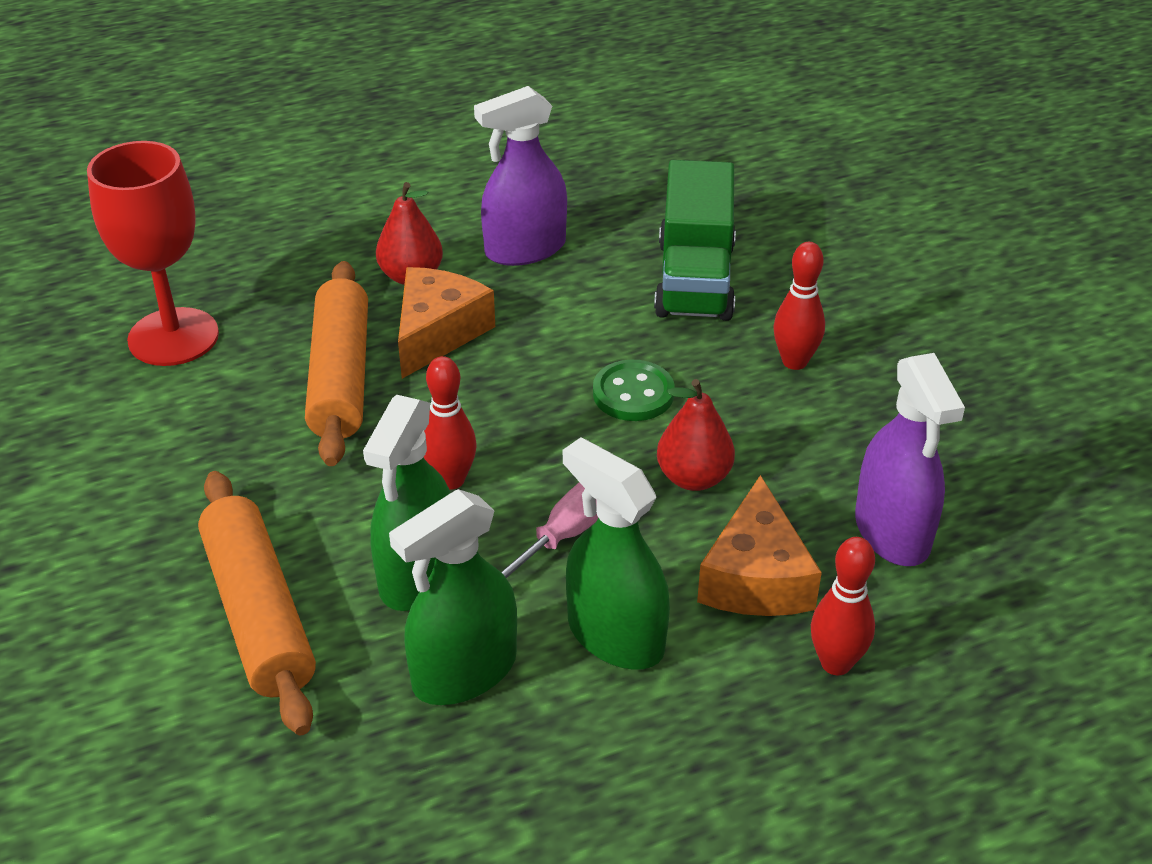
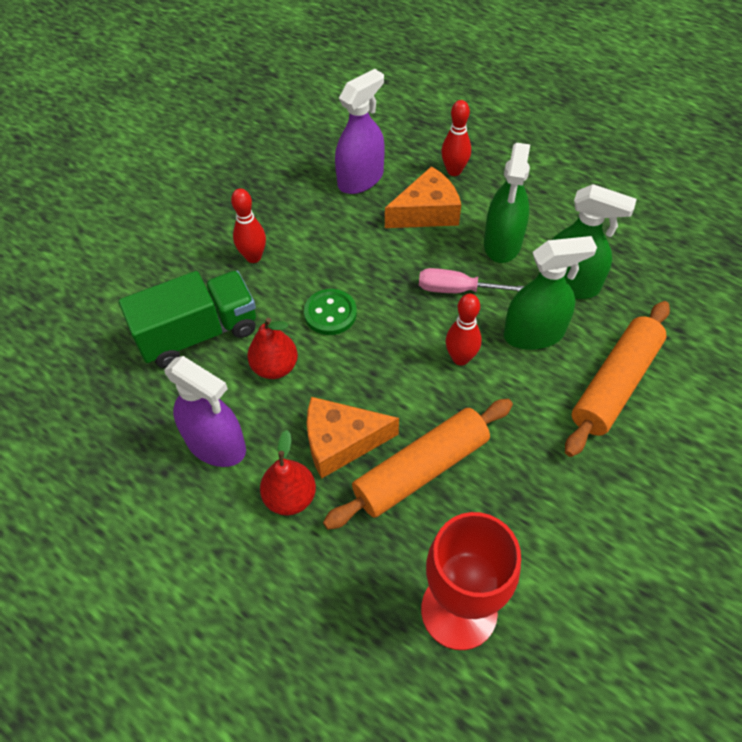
camera: 120 degrees left, 15 degrees up
(693, 478) = (378, 260): red pear -> red pear (275, 367)

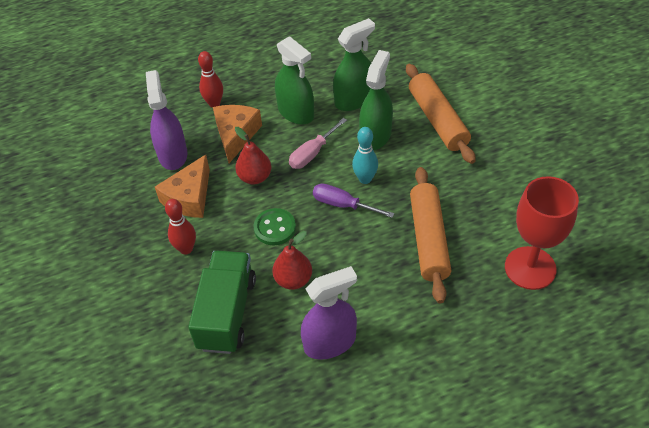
camera: 55 degrees left, 5 degrees down
(290, 497) = (400, 317): red pear -> red pear (255, 177)
(341, 442) = (380, 270): orange cheese -> orange cheese (189, 197)
(407, 357) = (343, 205): none -> purple screwdriver
(460, 358) = (365, 179): red bowling pin -> turquoise bowling pin

